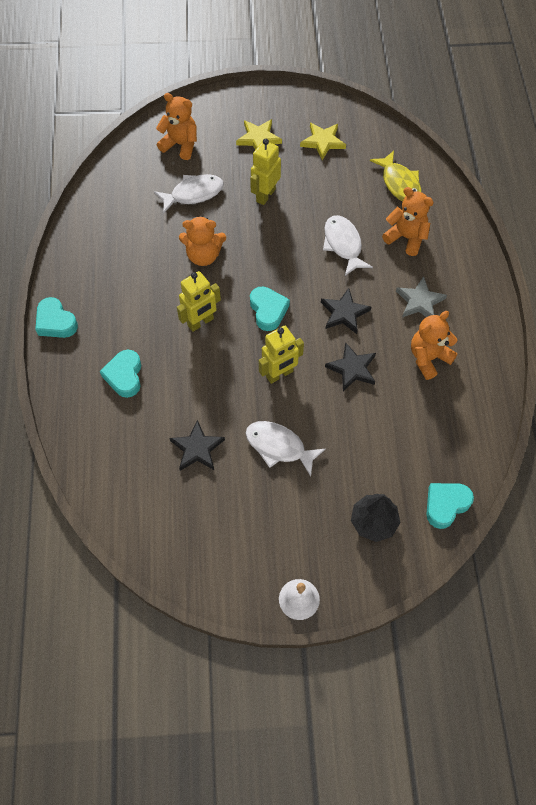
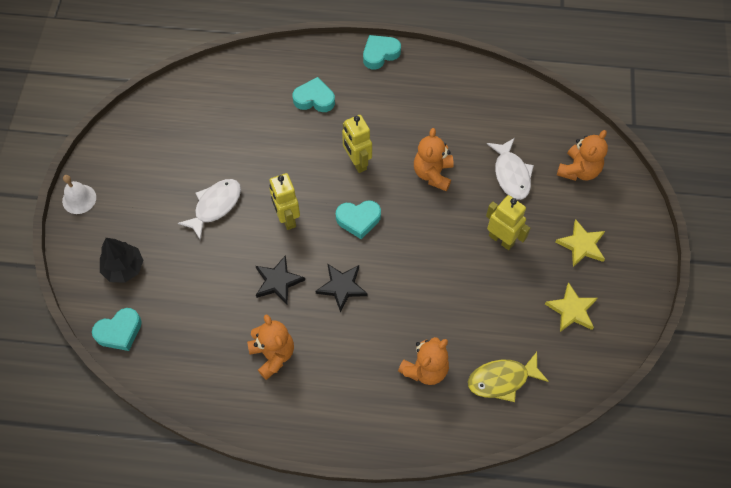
camera: 100 degrees right, 0 degrees up
(197, 448) = (231, 144): black star -> none
(343, 244) = (426, 303): white fish -> none
(420, 301) = (341, 363): grey star -> none
(446, 505) = (119, 332): turquoise heart -> turquoise heart turned 90 degrees clockwise

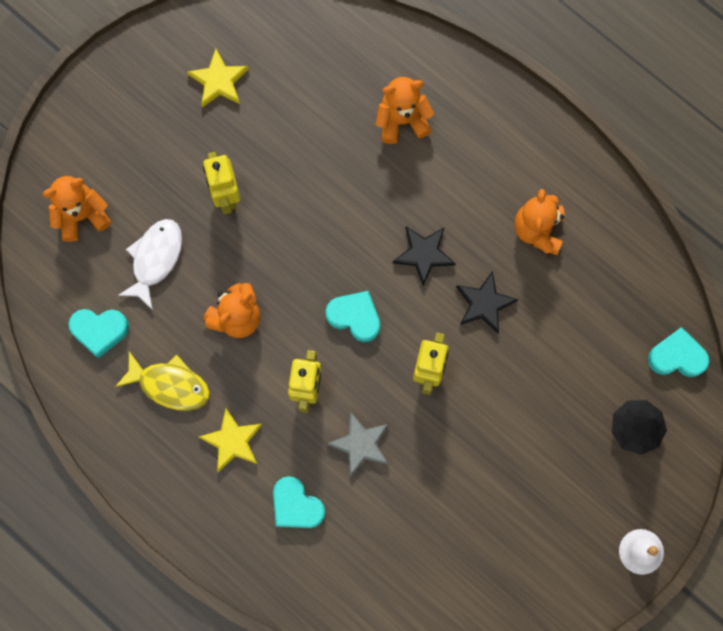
camera: 145 degrees left, 15 degrees up
(215, 206) = (496, 438): white fish -> none
(300, 152) = (361, 444): none -> grey star
(380, 54) = (175, 517): turquoise heart -> turquoise heart (100, 331)
(502, 379) = (338, 63): yellow fish -> yellow fish (170, 385)
(581, 245) = (152, 135): yellow star -> yellow star (232, 441)

